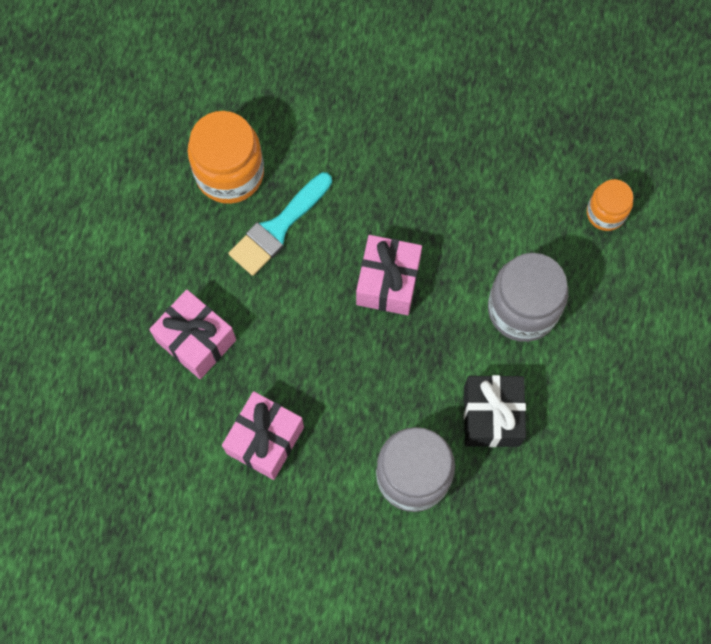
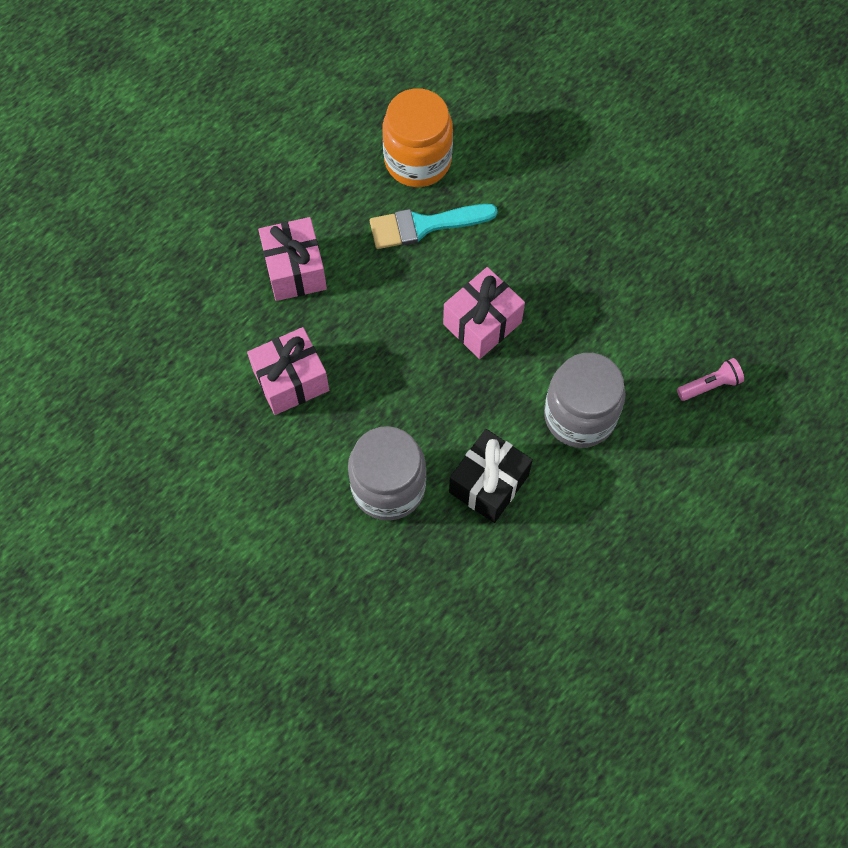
camera: 35 degrees right, 5 degrees down
(605, 213) = (710, 385): orange jar -> pink flashlight

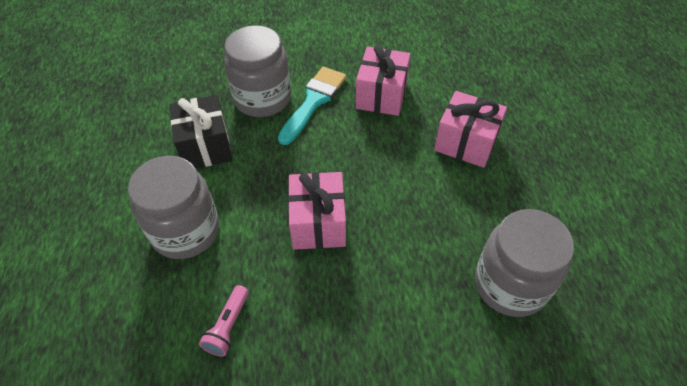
camera: 130 degrees right, 15 degrees down
(417, 160) = (510, 284): orange jar -> grey jar
(424, 225) = (439, 244): turquoise brush -> turquoise brush (314, 101)
(710, 385) = (99, 346): pink flashlight -> pink flashlight (228, 326)

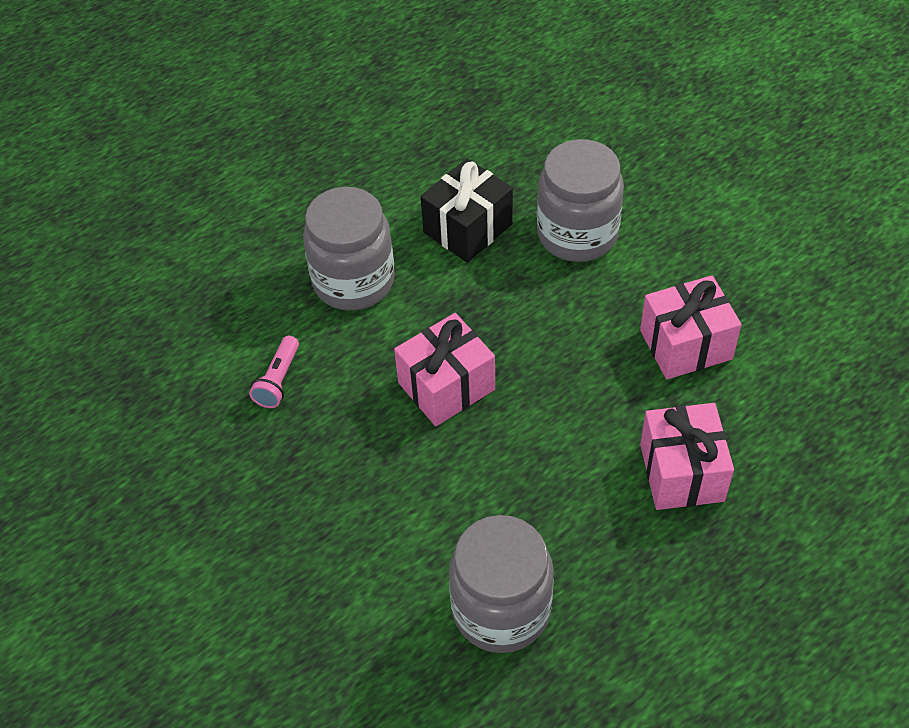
camera: 60 degrees right, 0 degrees up
(228, 326) = (278, 380): pink flashlight -> pink flashlight turned 60 degrees counterclockwise
(314, 101) = (615, 284): turquoise brush -> none

